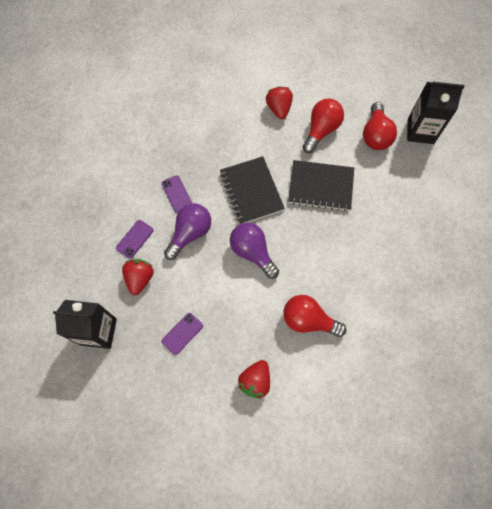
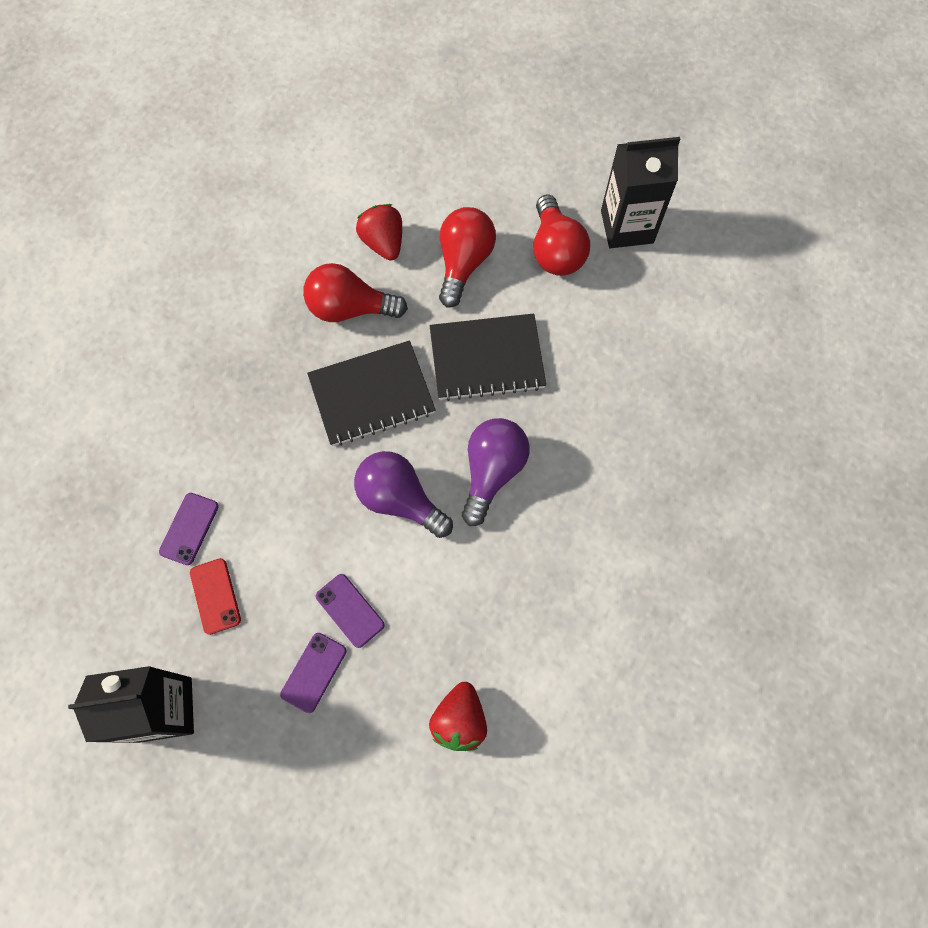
camera: 15 degrees left, 0 degrees up
(140, 278) = (215, 596): red strawberry -> red phone
(176, 193) = (244, 431): purple phone -> purple phone (350, 610)
(190, 233) = (284, 494): purple light bulb -> purple light bulb (492, 472)
(251, 191) = (372, 395): black notebook -> black notebook turned 75 degrees counterclockwise
(308, 320) = (522, 591): red light bulb -> red light bulb (350, 308)

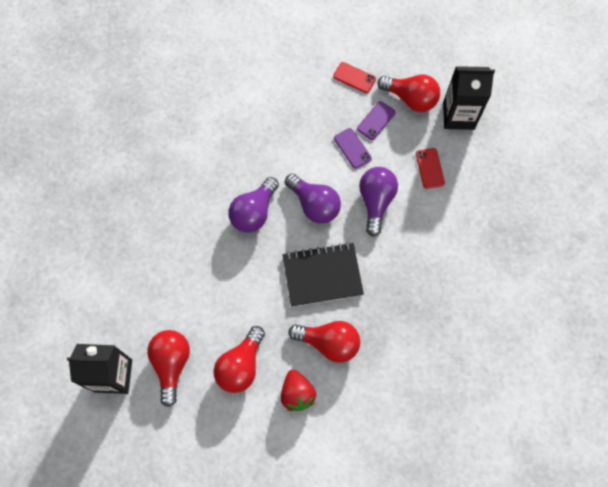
camera: 170 degrees left, 0 degrees up
(189, 528) = (445, 209): purple phone -> none
(253, 729) = (410, 99): none -> red light bulb
(302, 522) = (376, 202): none -> purple light bulb
(362, 758) = (354, 77): none -> red phone
(459, 720) = (300, 86): red strawberry -> none
(487, 359) = (241, 288): black notebook -> none

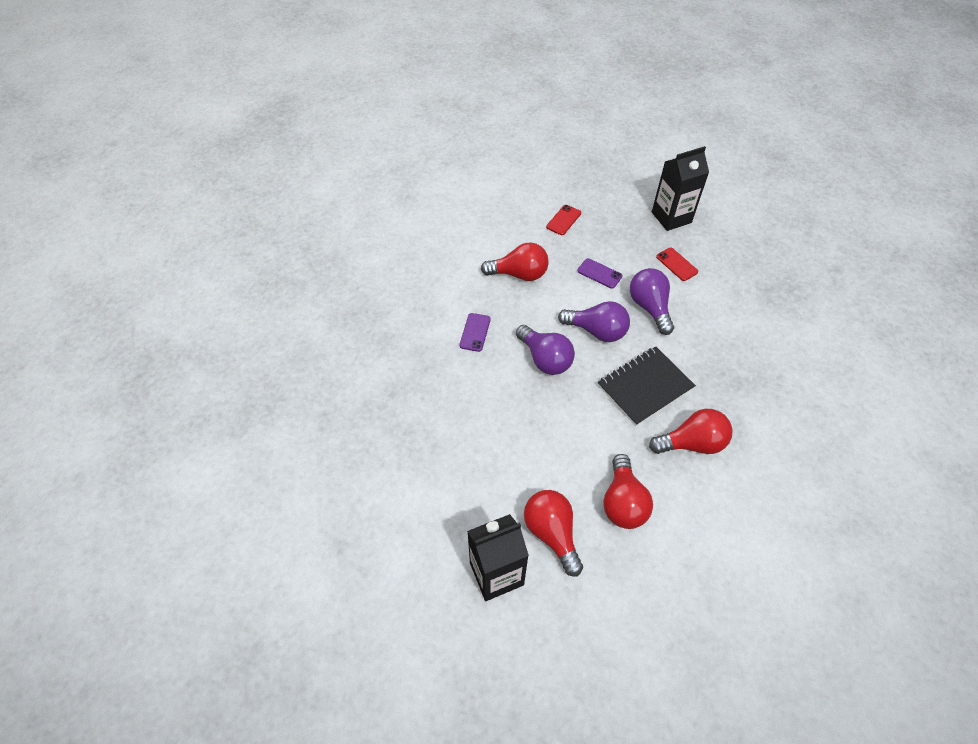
camera: 25 degrees left, 15 degrees down
(254, 212) = (545, 359): purple light bulb -> purple light bulb turned 45 degrees counterclockwise
(297, 393) = (695, 504): red strawberry -> none
(354, 77) = (563, 220): red phone -> red phone turned 60 degrees counterclockwise
(376, 120) = (605, 245): purple phone -> purple phone (475, 332)
(410, 99) = (623, 219): red light bulb -> red light bulb (519, 274)

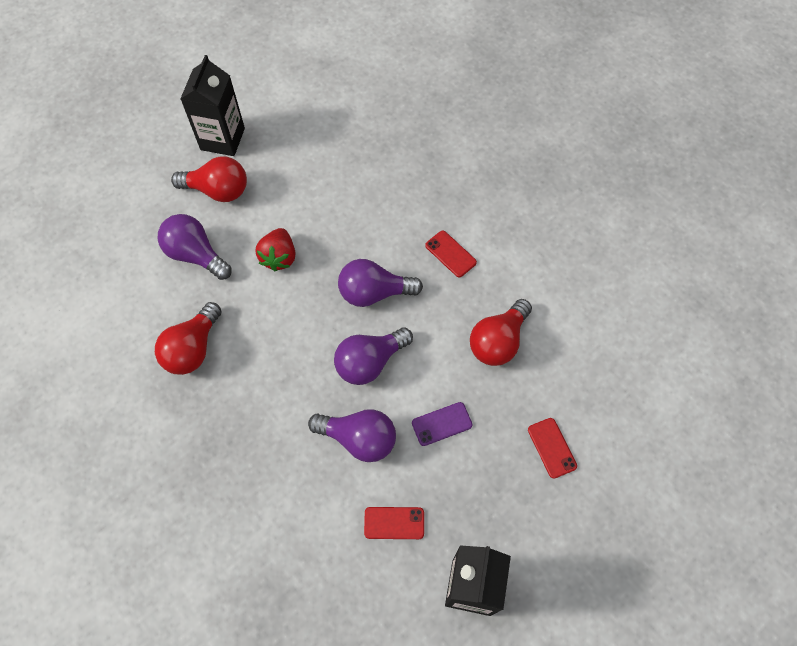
camera: 125 degrees right, 10 degrees up
(475, 332) = (450, 254): purple phone -> red phone
(571, 439) = (279, 257): none -> red strawberry
(623, 502) = (195, 254): red light bulb -> purple light bulb
(645, 387) = (276, 355): black notebook -> none

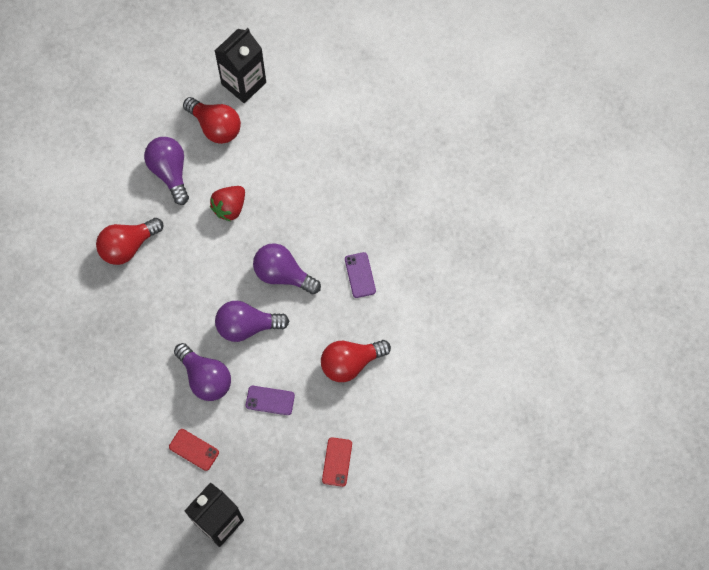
camera: 30 degrees right, 5 degrees up
(450, 254) = (360, 275): red phone -> purple phone

